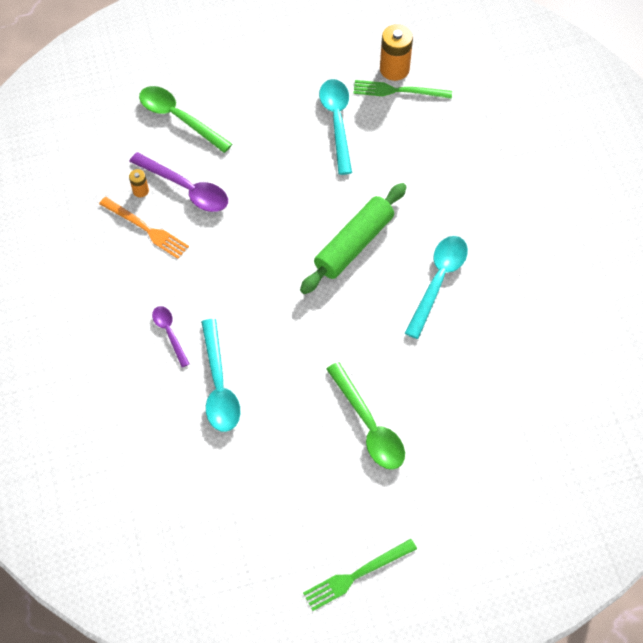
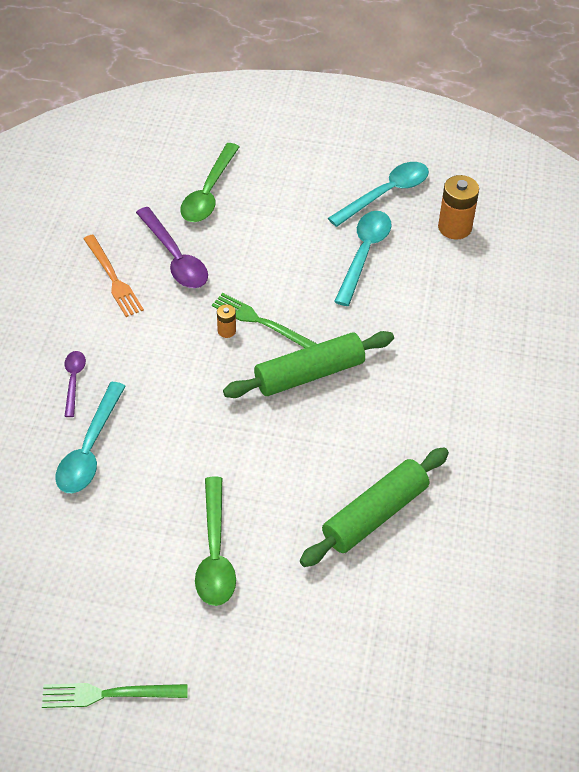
camera: 25 degrees right, 10 degrees down
(140, 190) = (130, 242): orange battery -> orange battery (226, 331)
(179, 118) = (208, 192): green spoon -> green spoon turned 135 degrees counterclockwise
(398, 91) = (446, 249): green fork -> green fork (261, 322)
(438, 281) = (376, 445): turquoise spoon -> turquoise spoon (386, 194)
(469, 338) = (375, 514): none -> green rolling pin

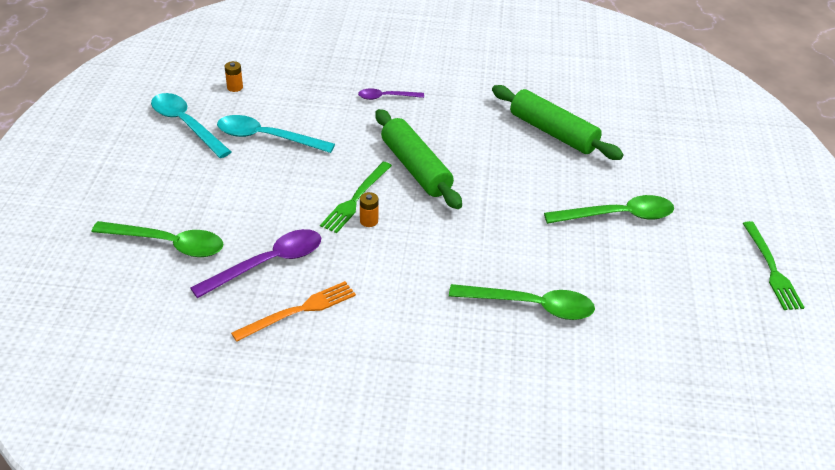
camera: 95 degrees left, 10 degrees down
(74, 381) = (448, 328): purple spoon -> purple spoon (386, 97)
(90, 449) = (531, 306): turquoise spoon -> green spoon
(454, 227) = (235, 87): orange battery -> orange battery, size x0.51

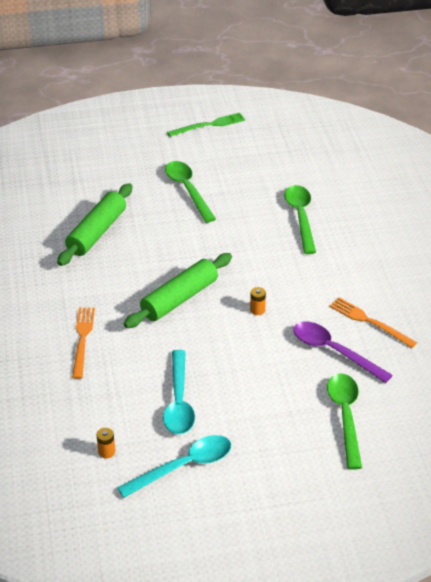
camera: 105 degrees left, 0 degrees up
(186, 125) = (184, 466): turquoise spoon -> turquoise spoon turned 150 degrees counterclockwise
(356, 199) = (235, 323): green fork -> none
(386, 97) = (82, 339): purple spoon -> orange fork

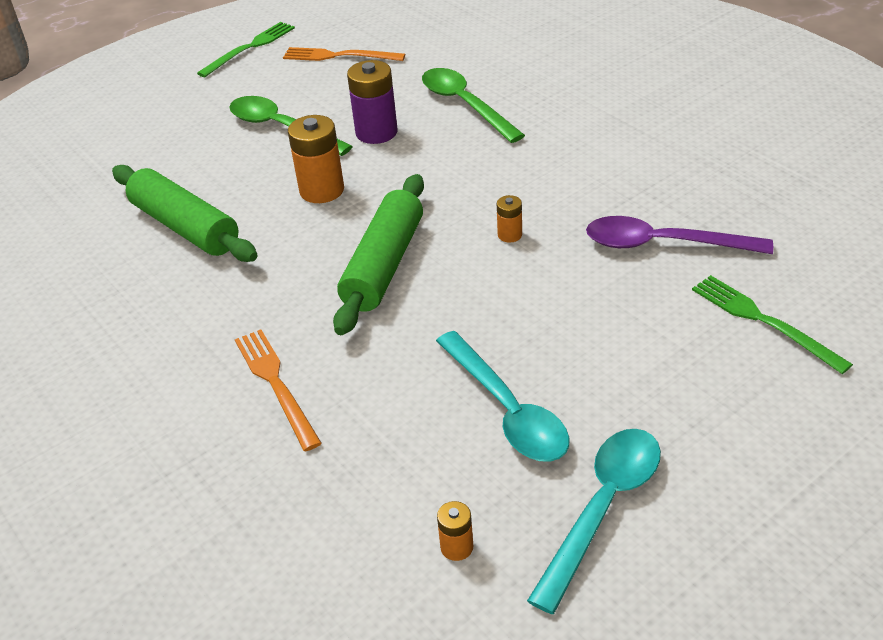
camera: 25 degrees left, 0 degrees up
(97, 232) = (185, 227): green rolling pin -> green rolling pin turned 45 degrees counterclockwise
(180, 240) = (322, 190): none -> orange battery
(237, 215) = (376, 132): none -> purple battery
(345, 416) = (763, 321): green spoon -> green fork
(369, 322) = (672, 189): orange fork -> orange fork (339, 56)

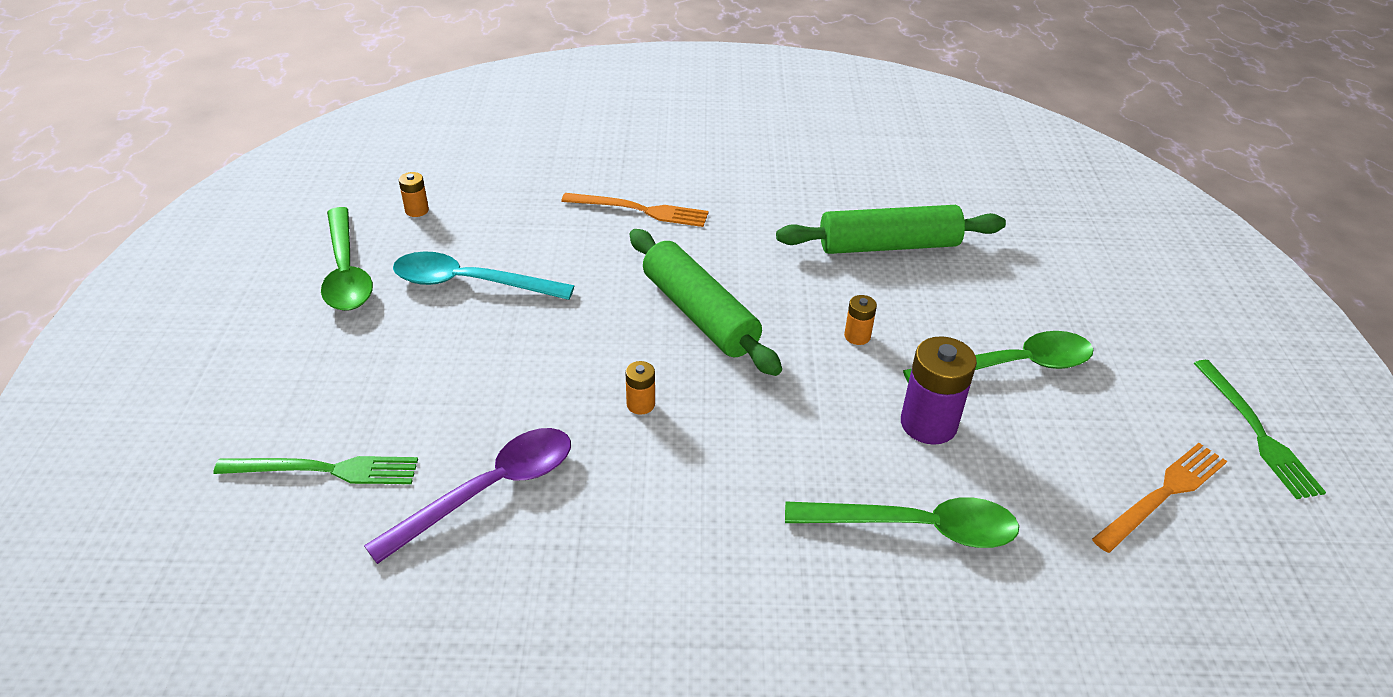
camera: 125 degrees right, 0 degrees up
(322, 190) = (857, 336): orange battery -> orange battery, size x0.51
(603, 508) = (346, 271): turquoise spoon -> green spoon

